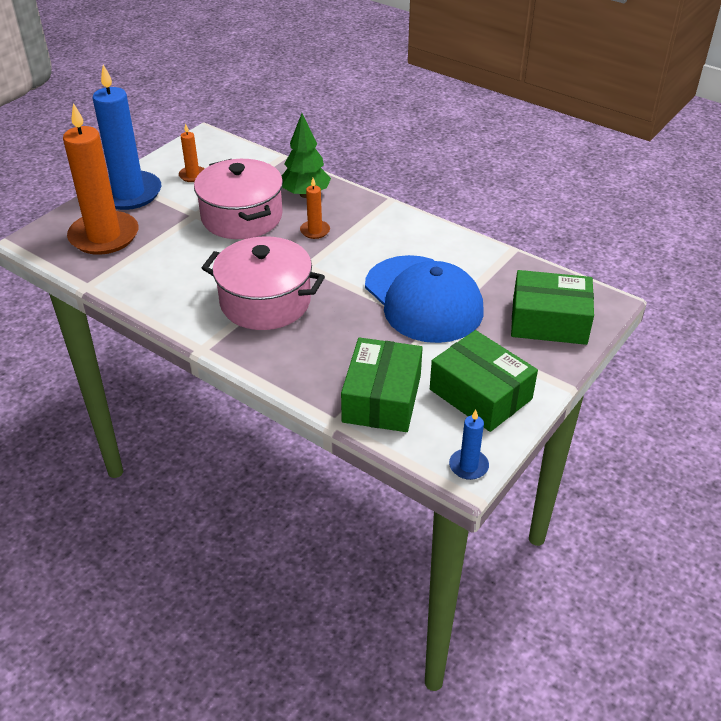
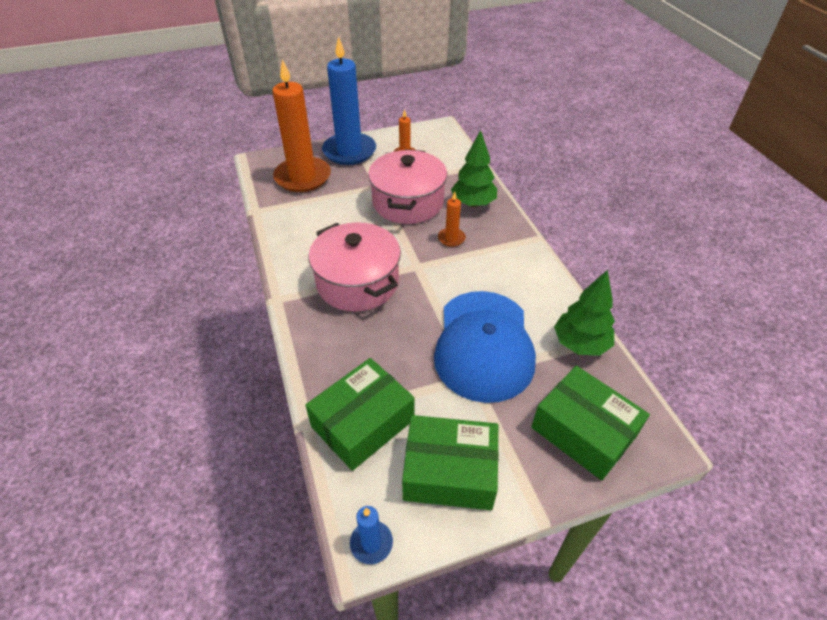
camera: 35 degrees right, 5 degrees up
(480, 394) = (449, 472): green box -> green box turned 75 degrees counterclockwise
(495, 265) = (580, 344): none -> green tree

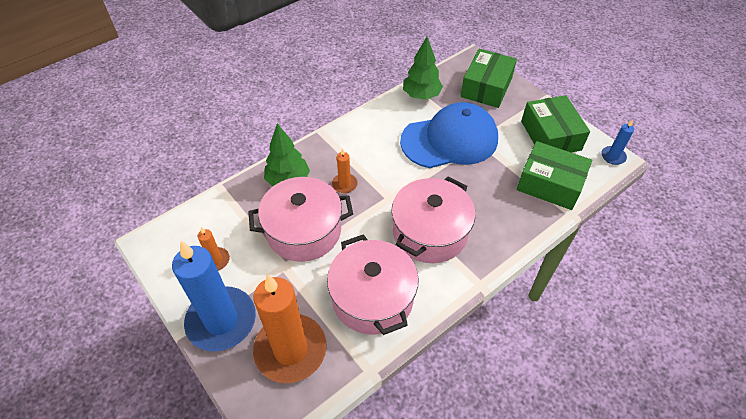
camera: 110 degrees left, 5 degrees up
(314, 226) = (372, 298): none -> pink pot

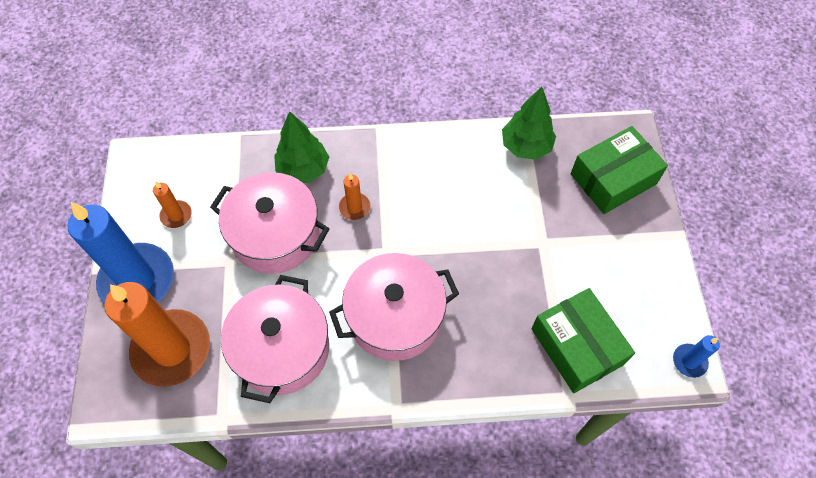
camera: 35 degrees right, 10 degrees up
(450, 140) = (510, 222): blue cap -> none
(550, 135) = (635, 287): green box -> none

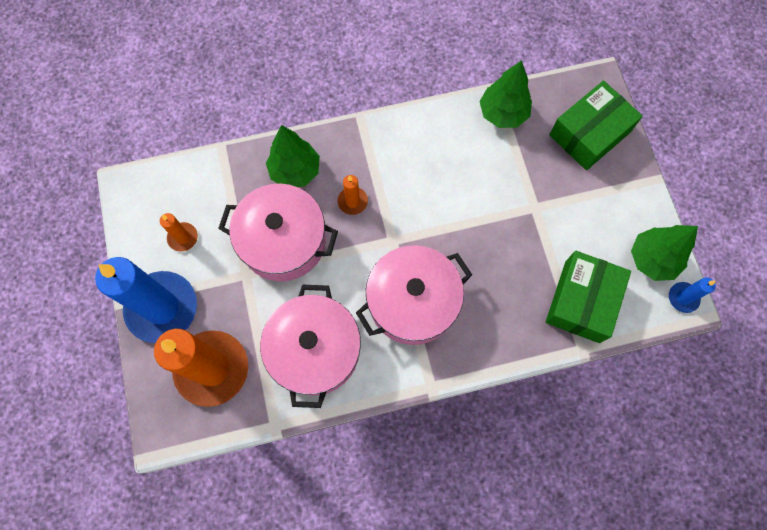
camera: 10 degrees left, 10 degrees up
(577, 346) = (582, 301): green box -> green box turned 60 degrees clockwise
(661, 315) = (652, 259): none -> green tree

